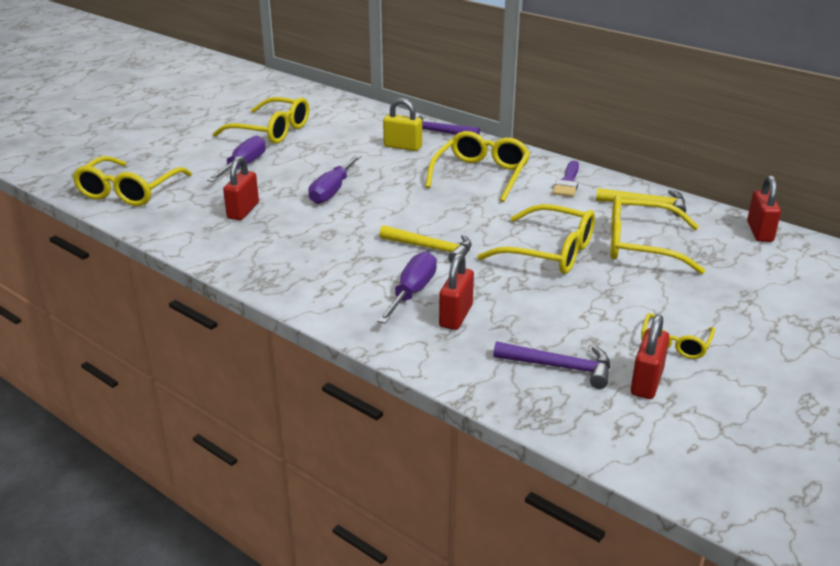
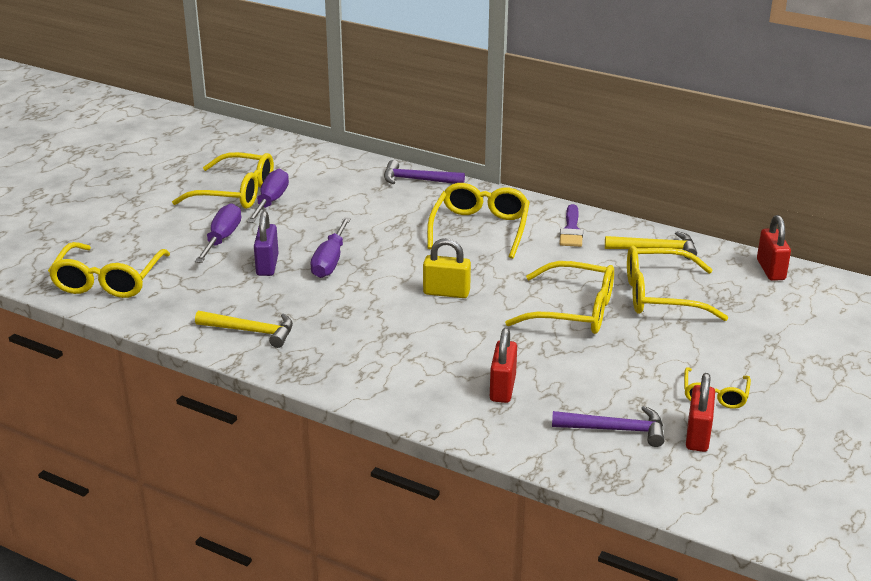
camera: 10 degrees left, 0 degrees up
(243, 211) = (244, 293): red padlock -> none
(274, 190) = (267, 265): none -> purple padlock
(402, 147) = (387, 201): yellow padlock -> yellow padlock (446, 293)
(412, 292) = (452, 367): purple screwdriver -> purple screwdriver (271, 201)
(431, 248) = (455, 318): yellow hammer -> yellow hammer (251, 331)

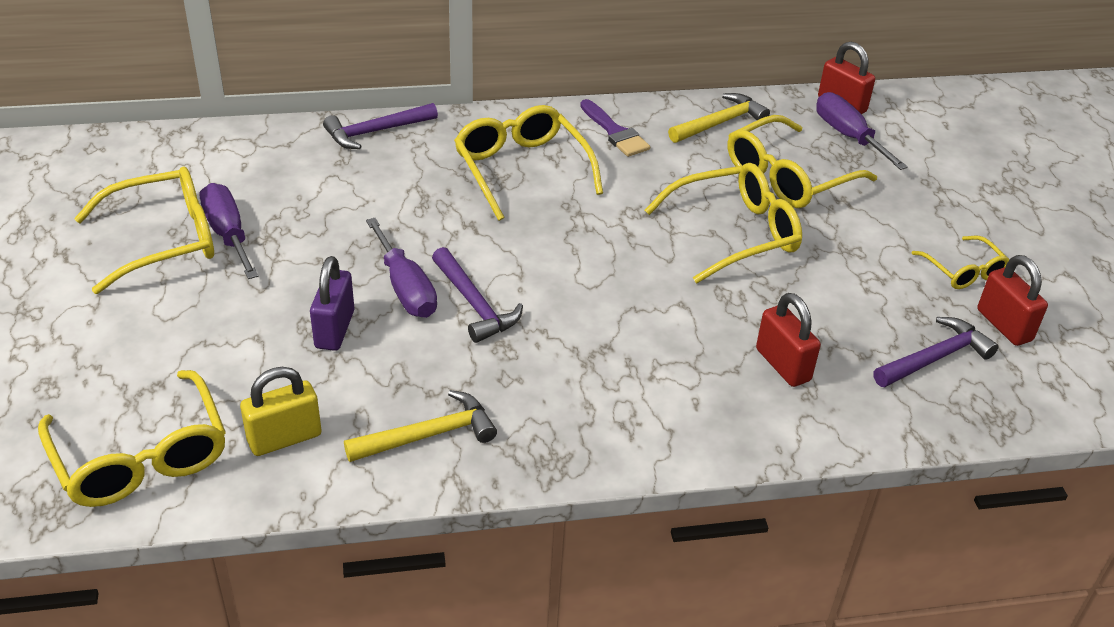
camera: 40 degrees left, 10 degrees up
(222, 238) = (227, 316): purple screwdriver -> purple screwdriver (848, 136)
(267, 265) = (335, 329): purple padlock -> purple padlock turned 45 degrees clockwise
(358, 283) = (474, 304): none -> purple hammer
(446, 293) = (585, 270): yellow padlock -> yellow padlock (284, 438)

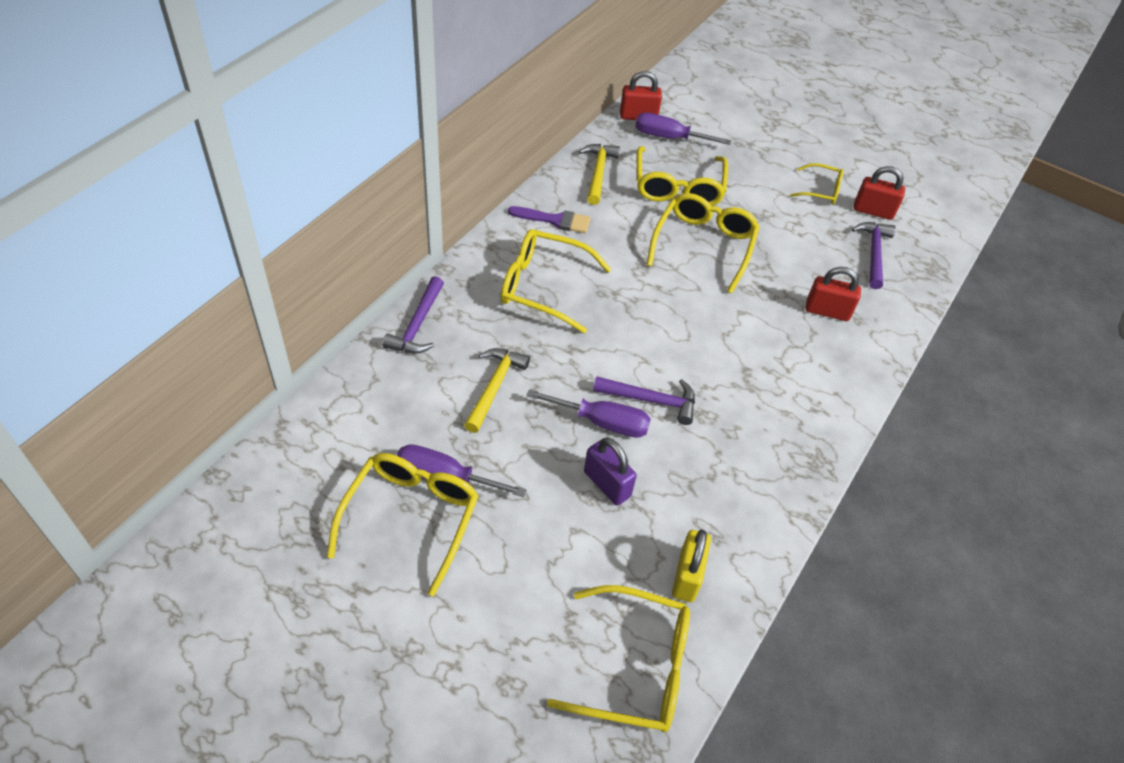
camera: 50 degrees left, 10 degrees up
(429, 435) = (747, 502): yellow hammer -> yellow hammer (494, 387)

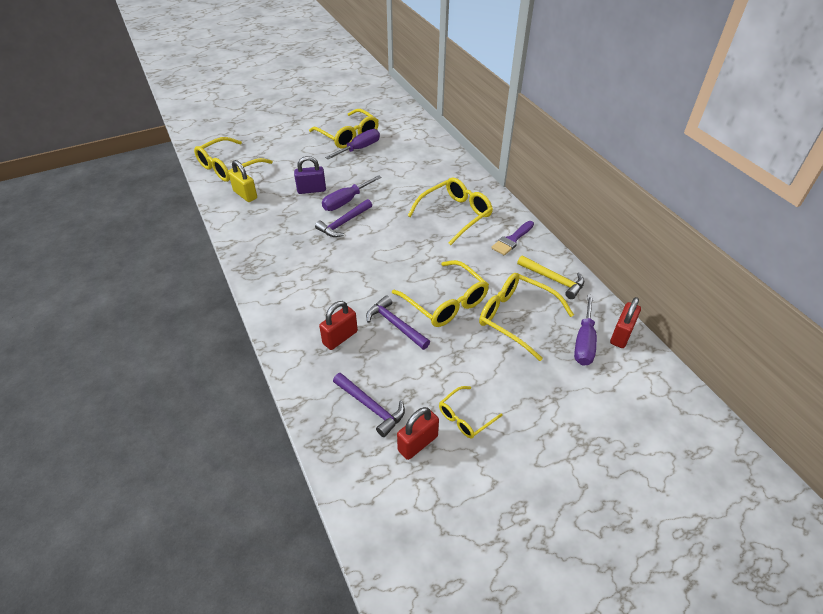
camera: 125 degrees right, 5 degrees down
(417, 325) = (456, 165): purple hammer -> purple hammer (395, 324)
(494, 387) = (397, 176): yellow hammer -> none
(669, 137) = (584, 342): purple screwdriver -> purple screwdriver turned 150 degrees clockwise

